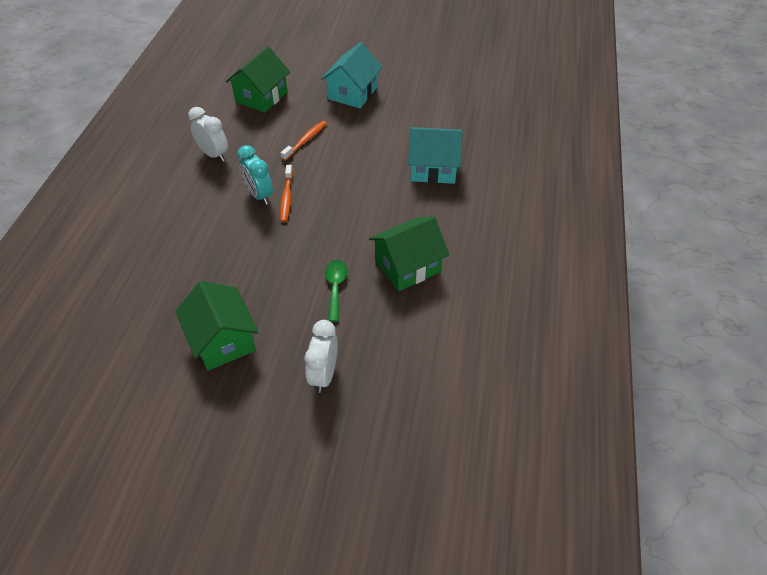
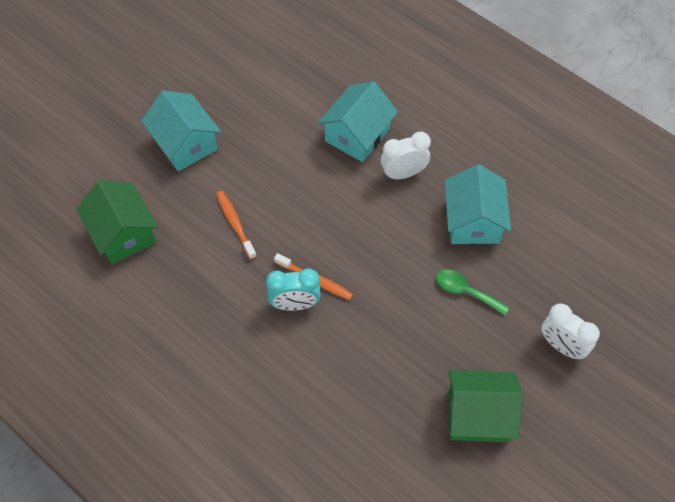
camera: 60 degrees left, 10 degrees up
(213, 154) = (195, 323): white clock -> white clock (403, 173)
(407, 266) = (473, 221): green house -> turquoise house

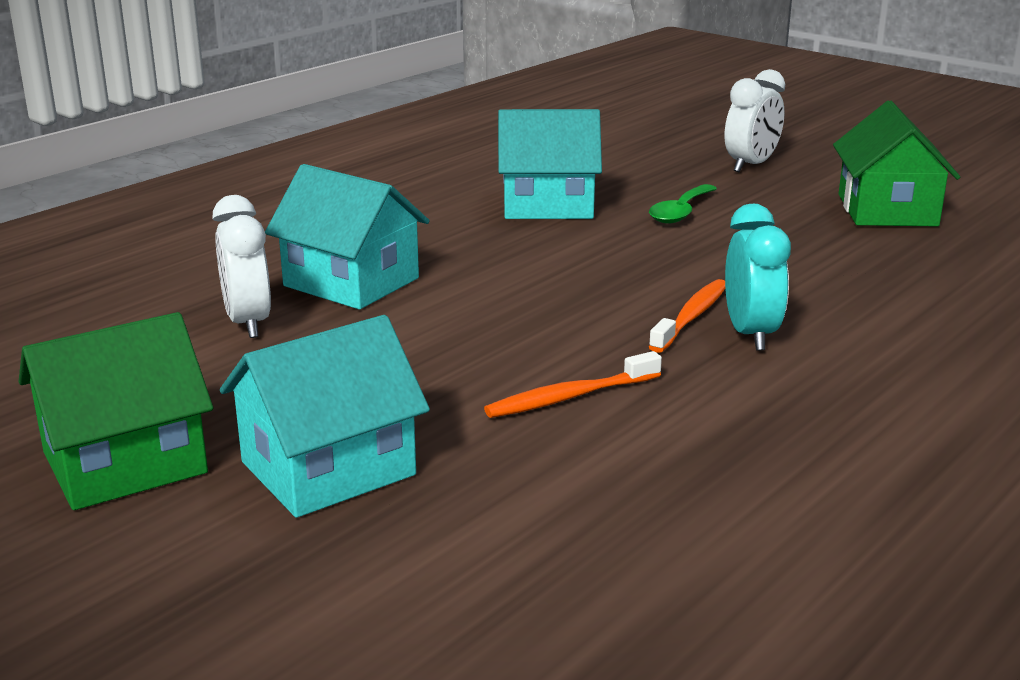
camera: 90 degrees left, 35 degrees down
(123, 234) = (615, 549): green house -> green house (125, 463)
(403, 173) = (448, 247): white clock -> white clock (248, 323)

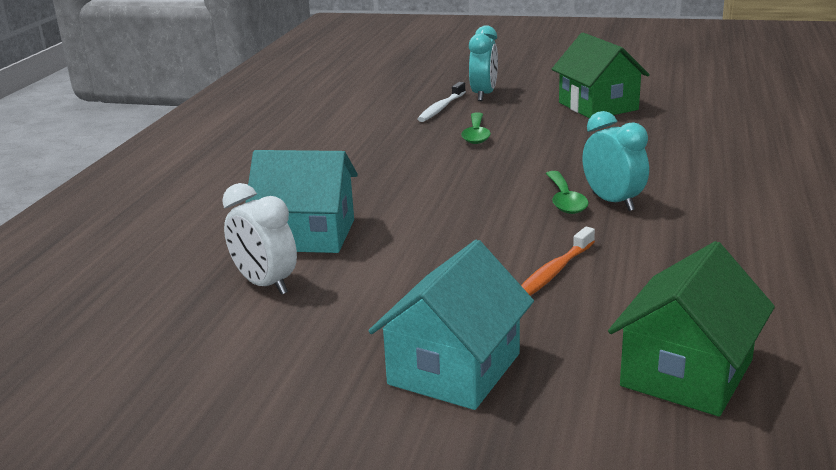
camera: 25 degrees left, 0 degrees up
(125, 463) = (298, 414): green house -> green house (686, 373)
(547, 205) = (382, 149): turquoise house -> none
(677, 171) = (441, 108): none -> white toothbrush
(691, 317) = (565, 200): orange toothbrush -> green spoon
(751, 165) = (483, 95): white clock -> turquoise clock

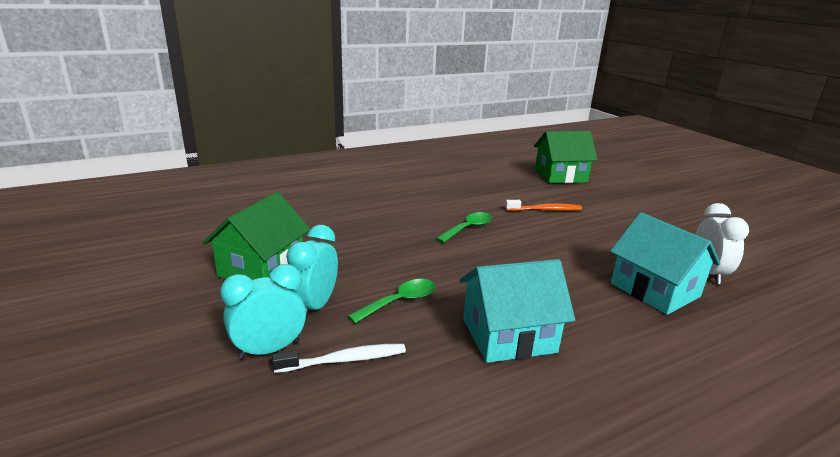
camera: 135 degrees left, 0 degrees up
(454, 369) = (640, 206): turquoise house -> turquoise house (508, 335)
(613, 202) = (450, 216): turquoise clock -> turquoise clock (315, 306)

